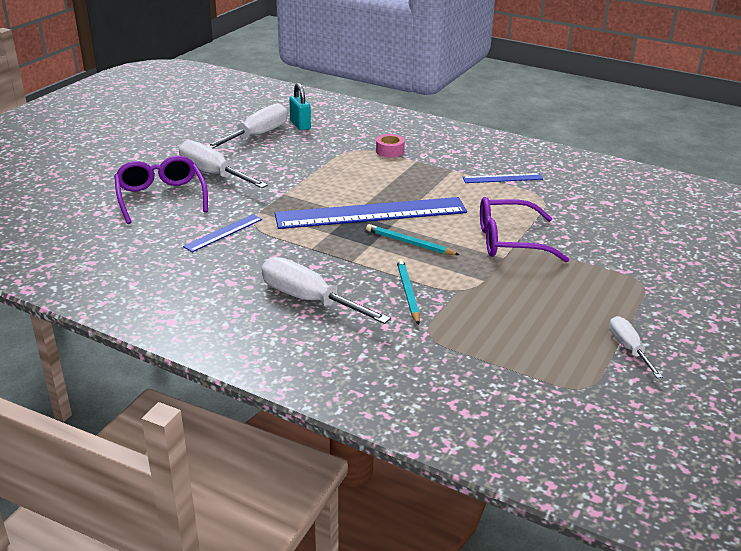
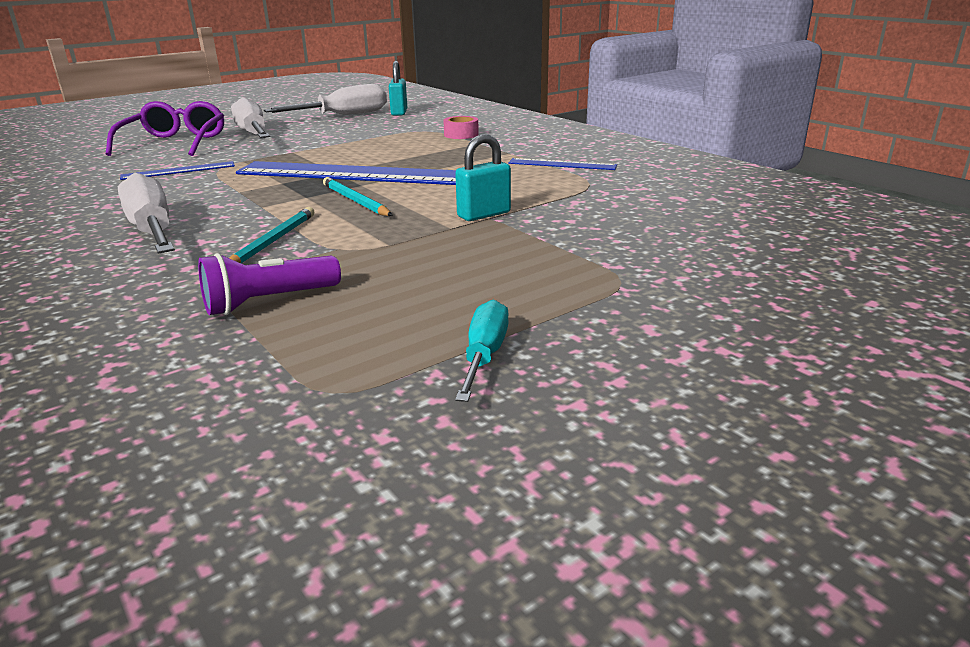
camera: 25 degrees right, 5 degrees down
(475, 341) = (269, 302): none -> purple flashlight
(509, 241) = (484, 214): purple glasses -> turquoise padlock
(628, 349) = (484, 355): white screwdriver -> turquoise screwdriver

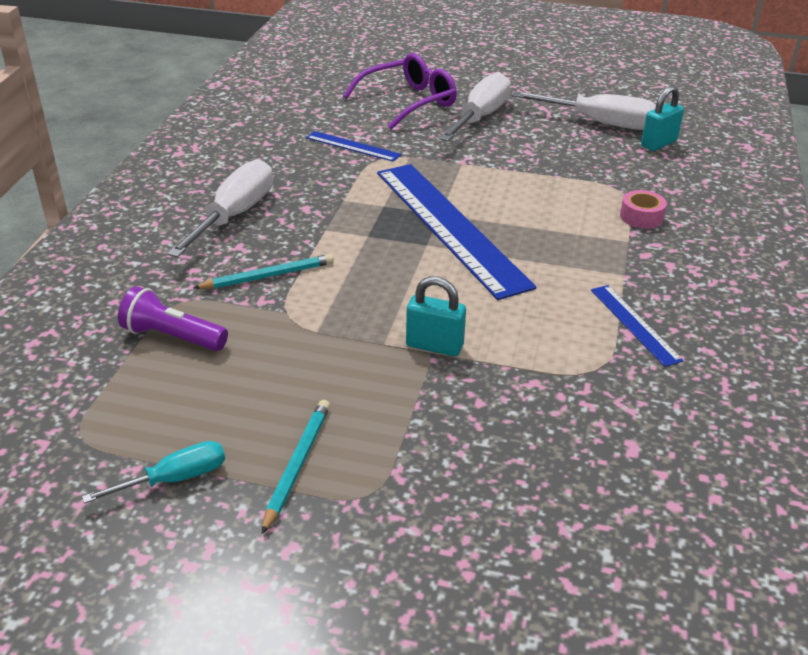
camera: 50 degrees right, 10 degrees up
(356, 201) = (388, 264): turquoise pencil -> turquoise pencil (297, 465)

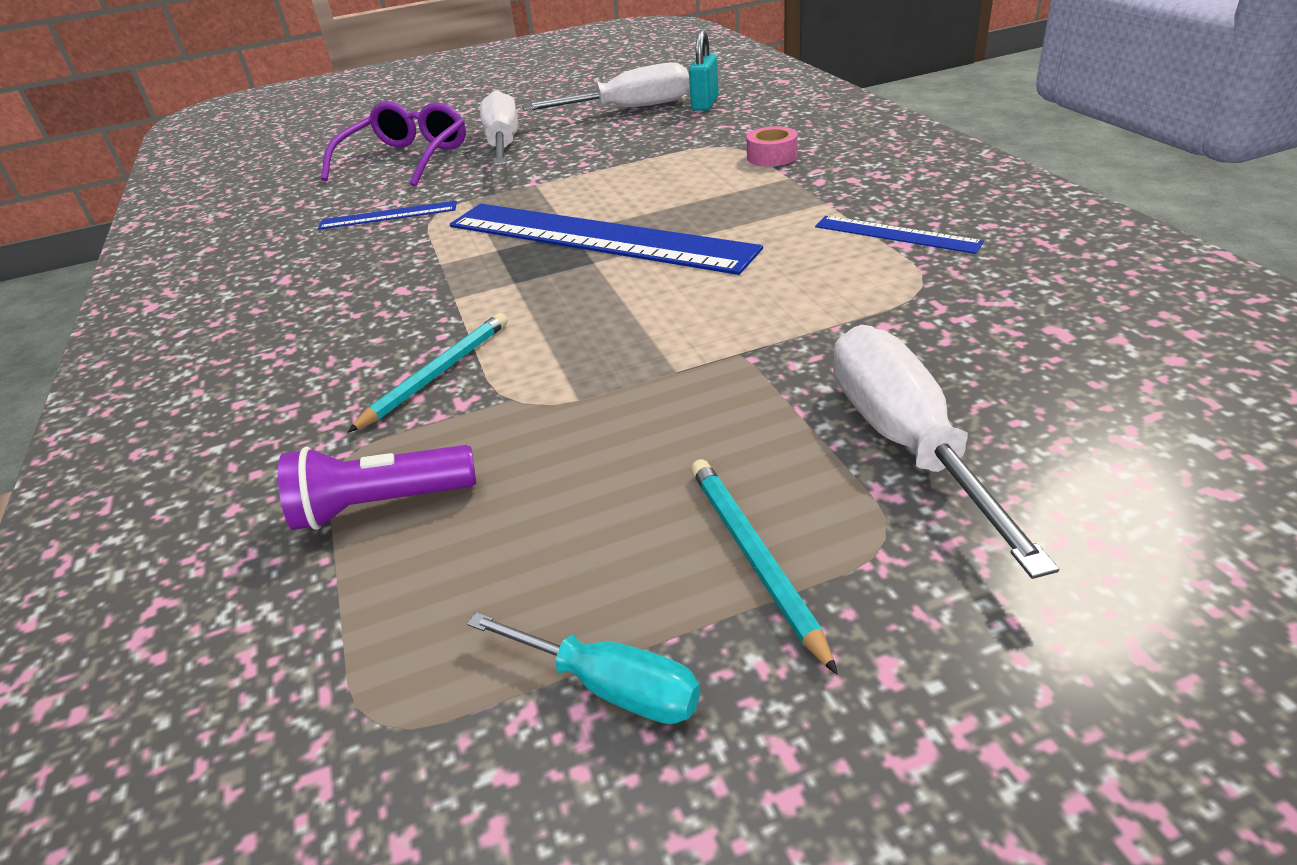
camera: 30 degrees left, 0 degrees up
(175, 479) = (609, 686): turquoise screwdriver -> turquoise screwdriver turned 90 degrees clockwise
(234, 215) = (311, 334): white screwdriver -> white screwdriver (905, 442)
(434, 346) = (735, 345): turquoise padlock -> none

